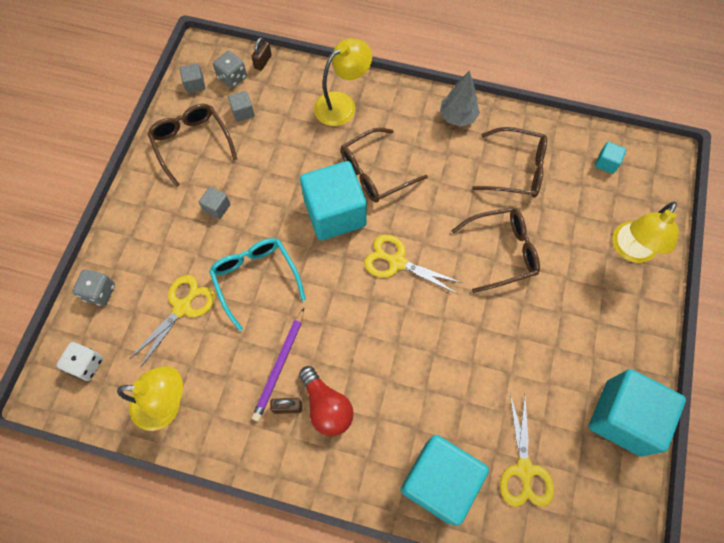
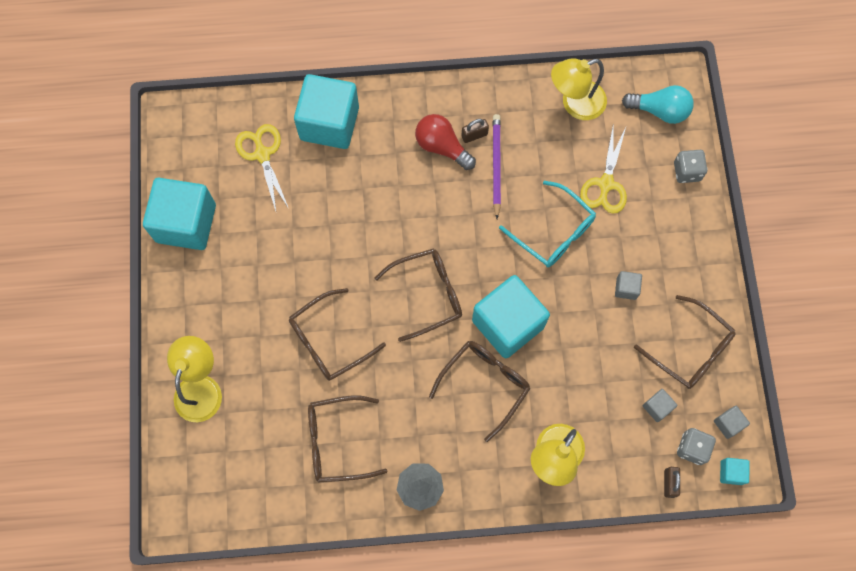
camera: 160 degrees right, 5 degrees up
(86, 364) = (659, 110): white dice -> turquoise light bulb
(397, 262) = (427, 294): yellow scissors -> brown glasses
(606, 163) = (241, 485): turquoise cube -> turquoise cube (731, 472)

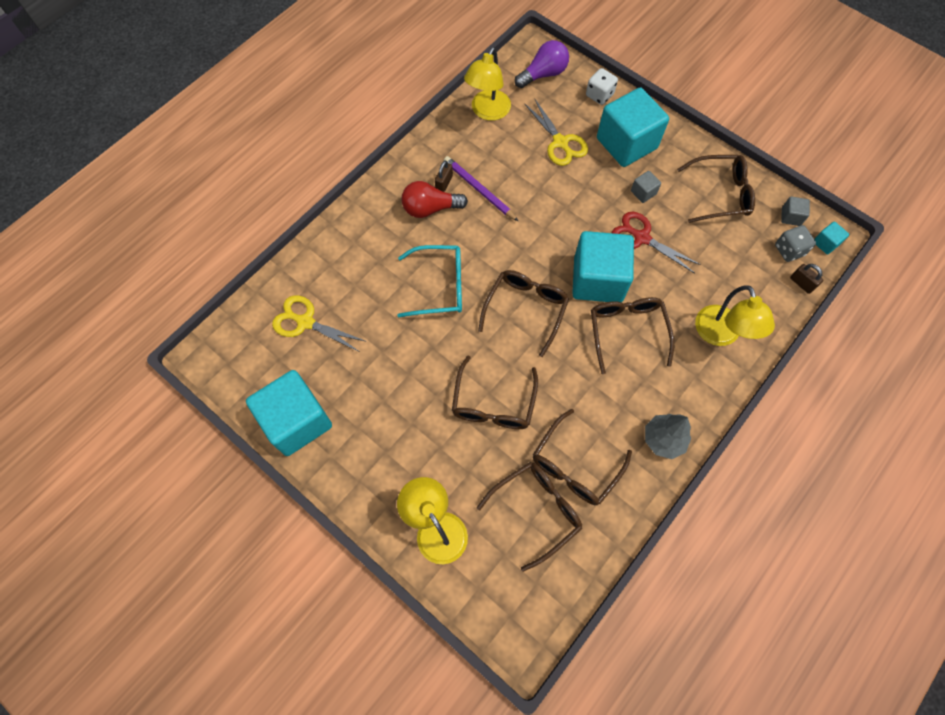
camera: 45 degrees left, 5 degrees down
(277, 444) = (536, 511): none -> brown glasses
(329, 123) = (333, 259): turquoise cube -> turquoise cube (626, 143)
(553, 232) = (561, 198): turquoise glasses -> turquoise glasses (439, 286)
(581, 324) = (642, 238): none -> red scissors
(657, 407) = (742, 245): grey cube -> none
(659, 110) = (543, 74): turquoise light bulb -> purple light bulb
(687, 171) = (599, 95): grey dice -> white dice

